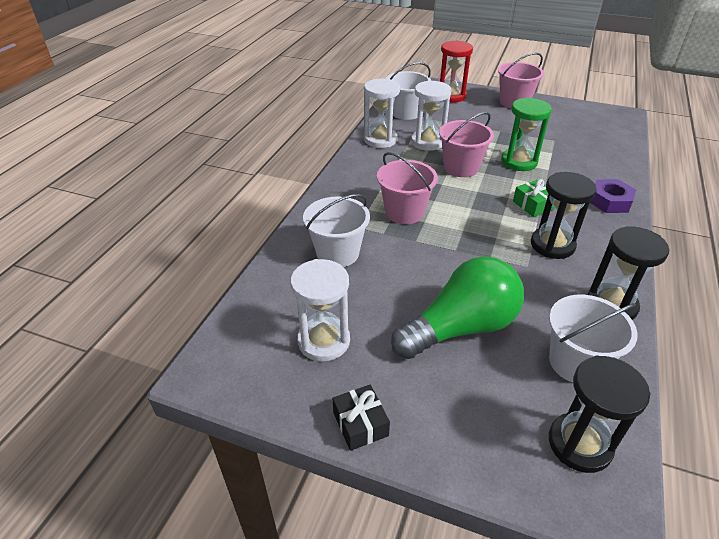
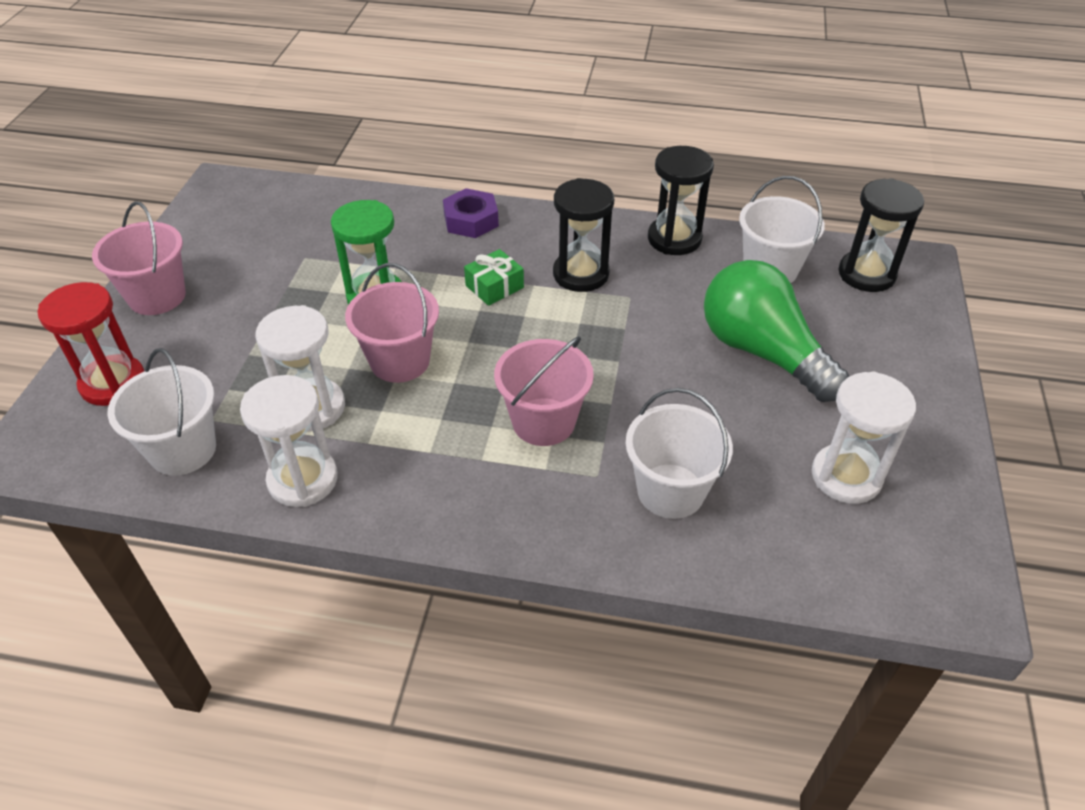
camera: 100 degrees left, 5 degrees up
(360, 424) = (939, 424): black gift -> none

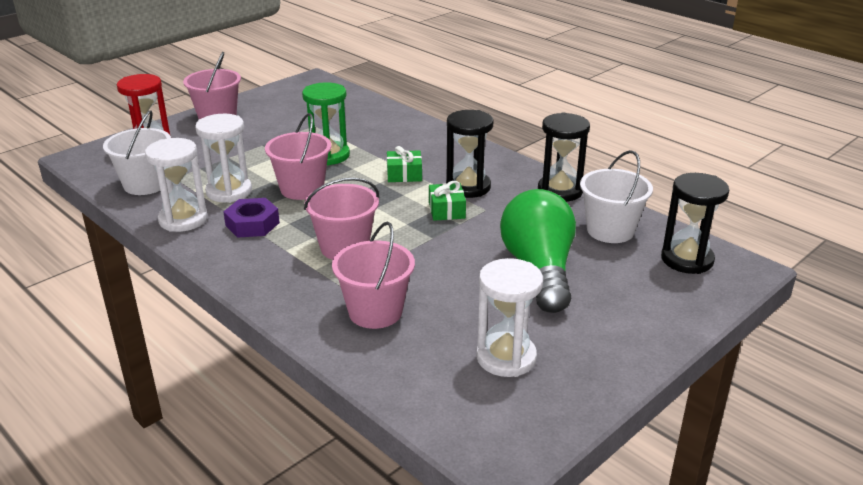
camera: 35 degrees right, 15 degrees down
(471, 220) = (434, 139): purple nut -> purple nut (252, 224)
(593, 316) = (446, 210): none -> green gift
(670, 491) = (375, 312): white bucket -> pink bucket

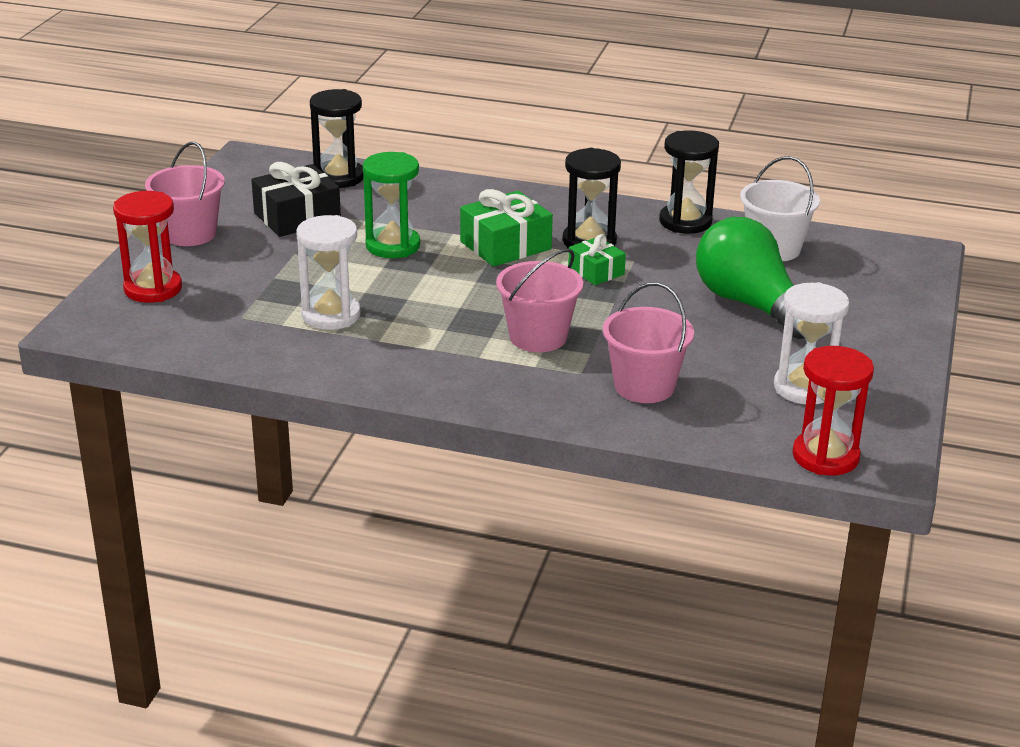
camera: 30 degrees left, 0 degrees up
(145, 184) = (216, 334): white bucket -> none
(183, 219) = (320, 359): white hourglass -> none
(252, 224) = (407, 342): purple nut -> none
(293, 122) = (297, 217): none -> black gift
(302, 189) = (412, 290): pink bucket -> none
(404, 174) = (505, 245): green gift -> green gift, size x1.65
(454, 429) = (825, 456): none -> red hourglass
(687, 259) = (867, 258): black hourglass -> black hourglass (339, 177)

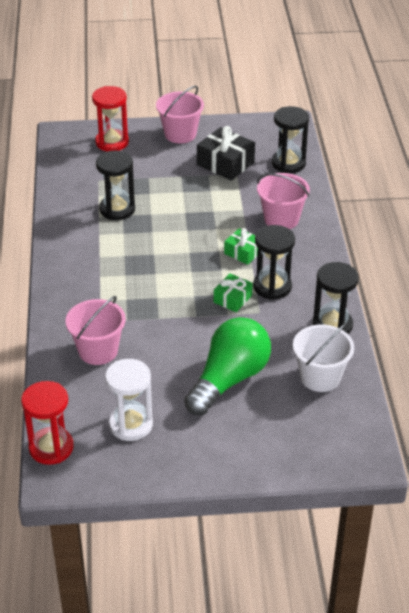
camera: 70 degrees right, 10 degrees up
(331, 315) = (117, 209): white hourglass -> black hourglass
(393, 246) = (213, 208): green hourglass -> none
(505, 245) = (243, 252): green gift -> green gift, size x0.61
(538, 337) = (134, 293): pink bucket -> pink bucket (281, 219)

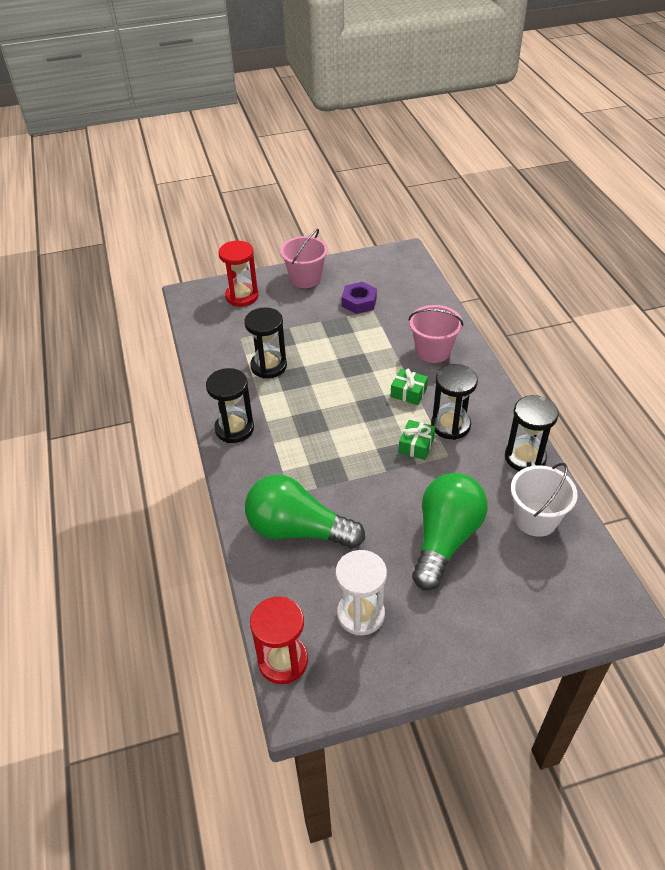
camera: 10 degrees left, 5 degrees up
(98, 351) = (298, 530): pink bucket -> green light bulb
(225, 164) = (359, 302): black gift -> purple nut
(288, 163) = (419, 293): black hourglass -> black hourglass (234, 429)

